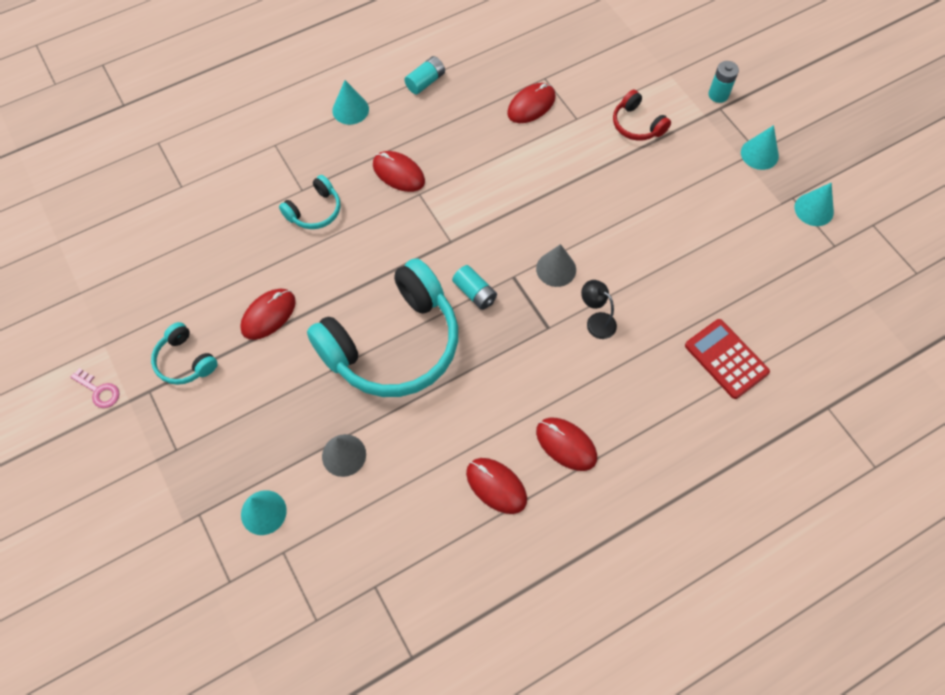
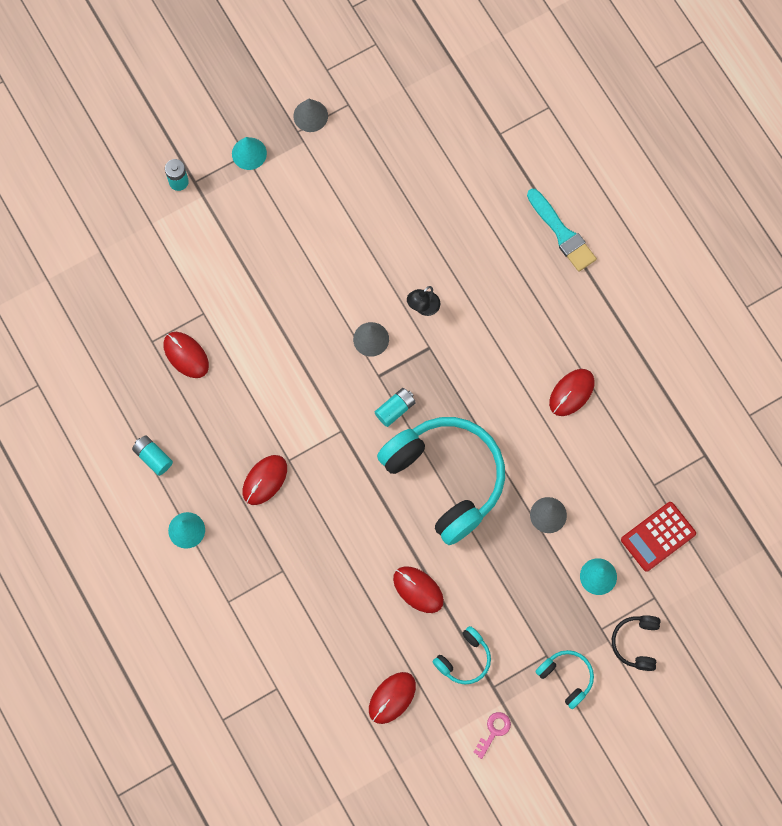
camera: 90 degrees left, 10 degrees up
(175, 557) = (636, 643): none -> black headphones
(314, 210) = (306, 557): turquoise headphones -> turquoise headphones (566, 678)
(566, 444) = (535, 337): red mouse -> red mouse (392, 698)
(637, 124) = (212, 258): red headphones -> none
(705, 479) = (562, 233): none -> turquoise brush
(726, 359) = (457, 206): red calculator -> red calculator (658, 536)
(814, 209) = (310, 116): turquoise cone -> grey cone

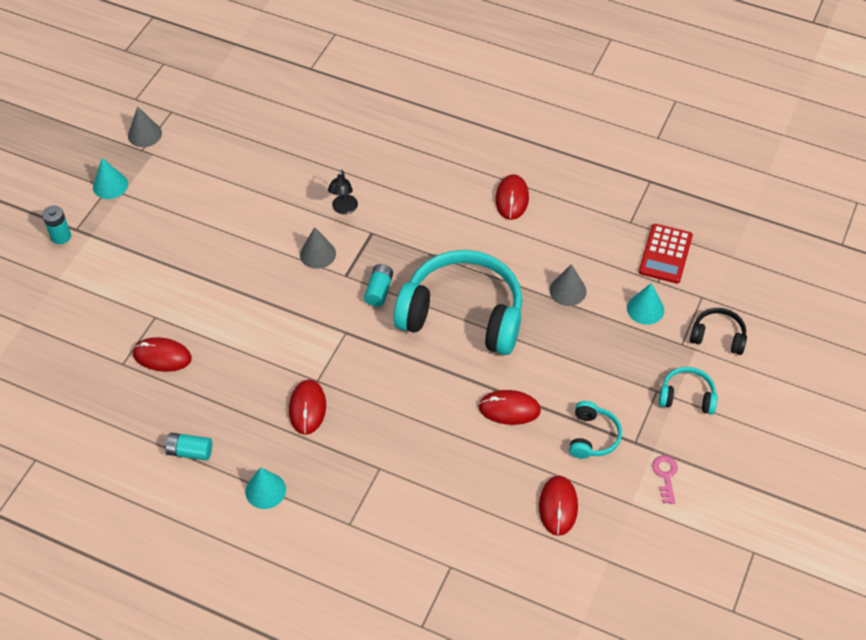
camera: 35 degrees left, 20 degrees down
(562, 233) = (413, 103): turquoise brush -> none
(636, 643) = (718, 336): black headphones -> black headphones turned 135 degrees clockwise

